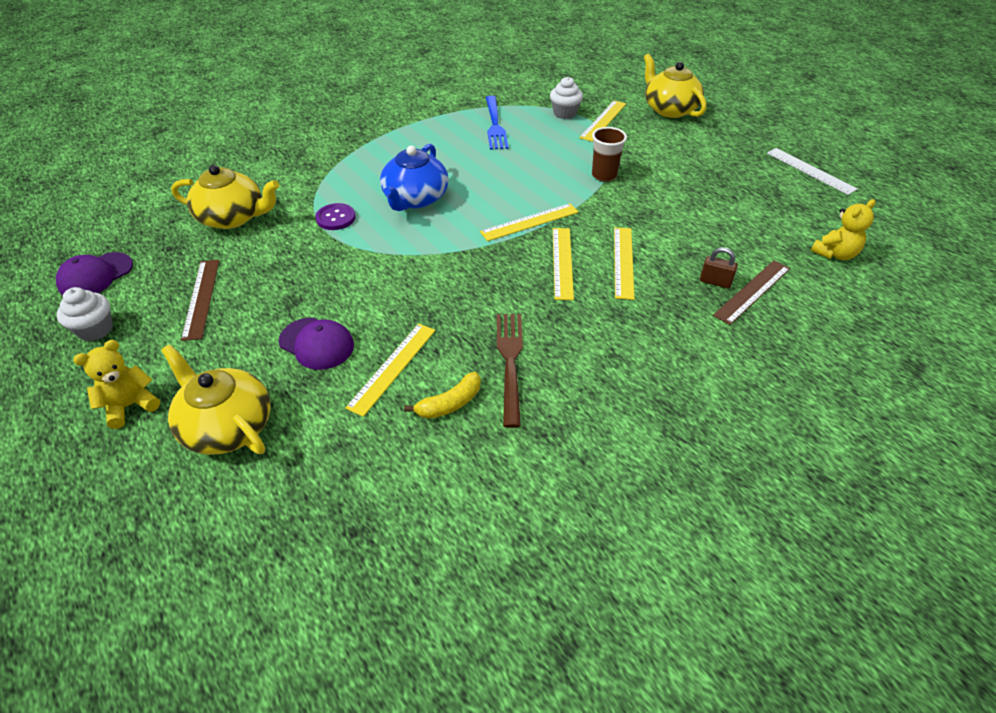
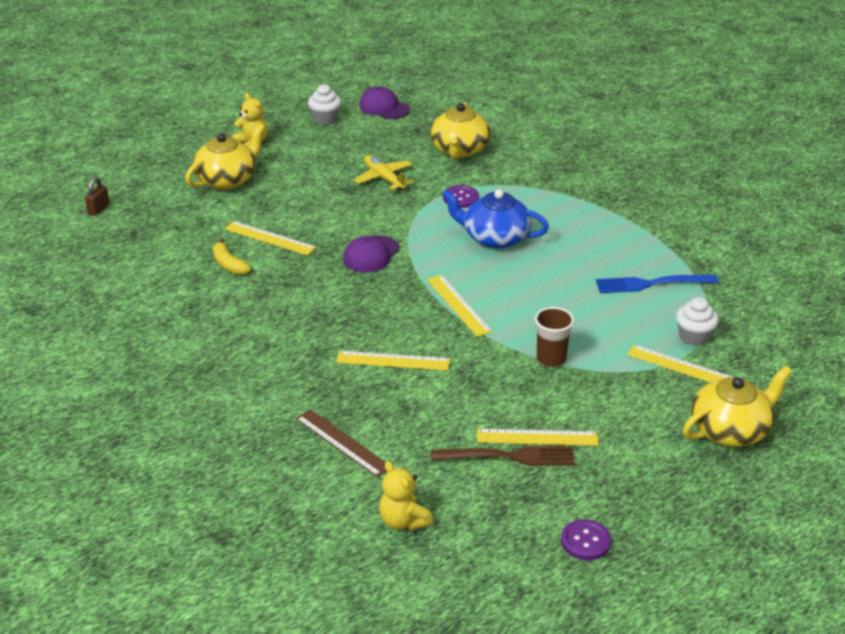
camera: 90 degrees right, 10 degrees down
(201, 298) = (355, 151): brown ruler -> none
(276, 273) = (383, 178): none -> yellow plane
(317, 343) = (300, 204): purple cap -> purple cap (371, 254)
(510, 362) = (266, 292): brown fork -> brown fork (508, 456)
(562, 262) = (393, 323): yellow ruler -> yellow ruler (537, 437)
(715, 282) = (359, 418): brown padlock -> brown padlock (98, 209)
(810, 171) = (585, 541): white ruler -> purple button

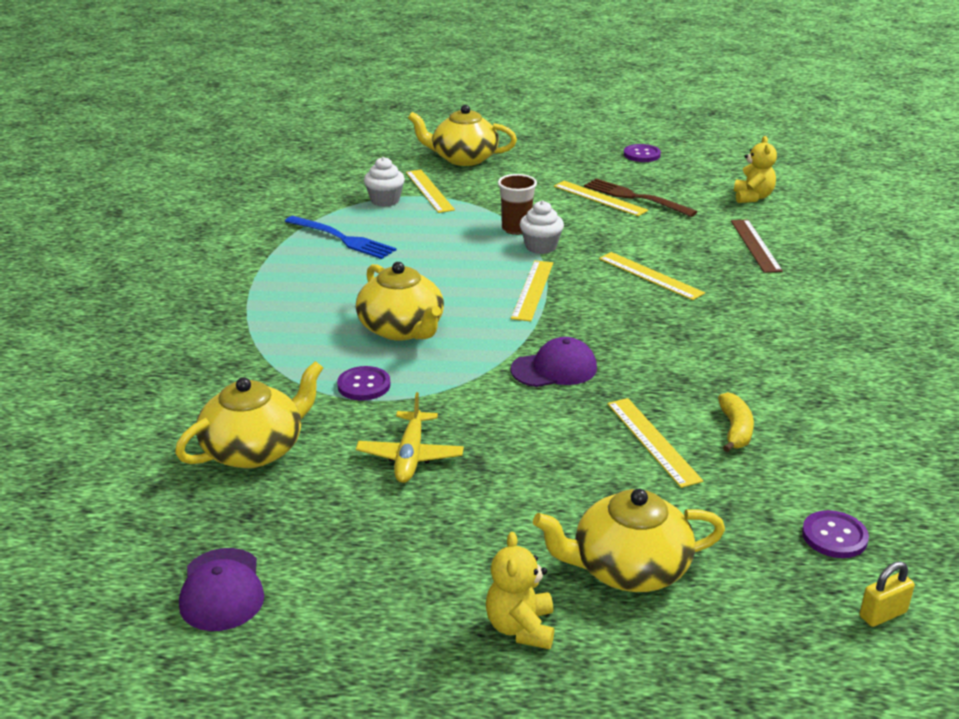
camera: 140 degrees left, 5 degrees down
(98, 209) = (882, 614): brown padlock -> yellow padlock
(138, 232) = (834, 536): none -> purple button
(325, 119) = (341, 619): white cupcake -> white cupcake (541, 247)
(495, 237) = (402, 329): blue teapot -> yellow teapot

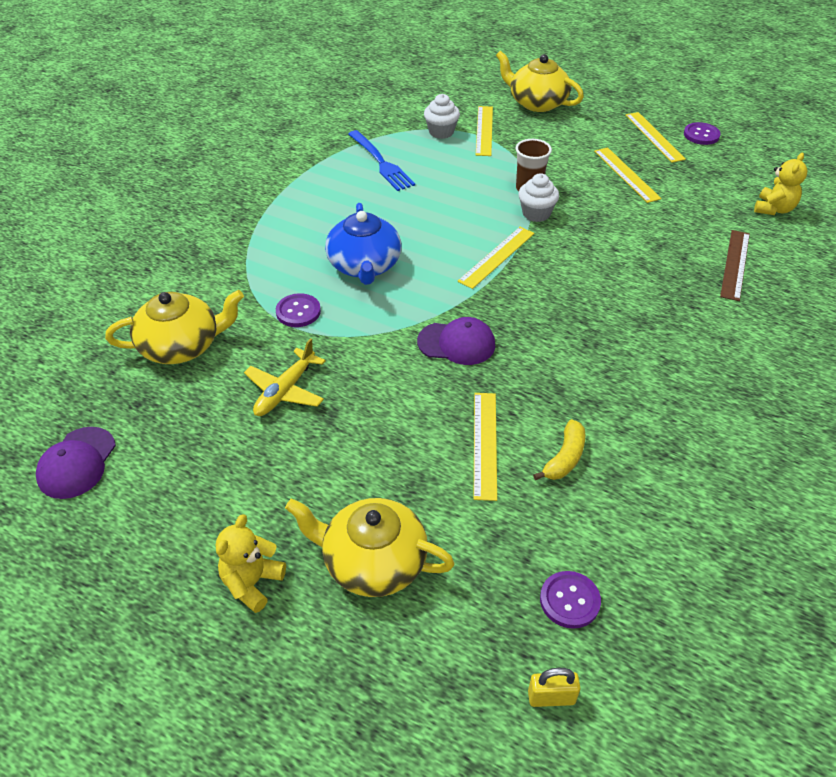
camera: 25 degrees right, 15 degrees up
(402, 329) = (364, 265): yellow teapot -> blue teapot
(635, 197) = (660, 182): brown fork -> none
(650, 276) = (610, 271): yellow ruler -> yellow ruler (654, 137)

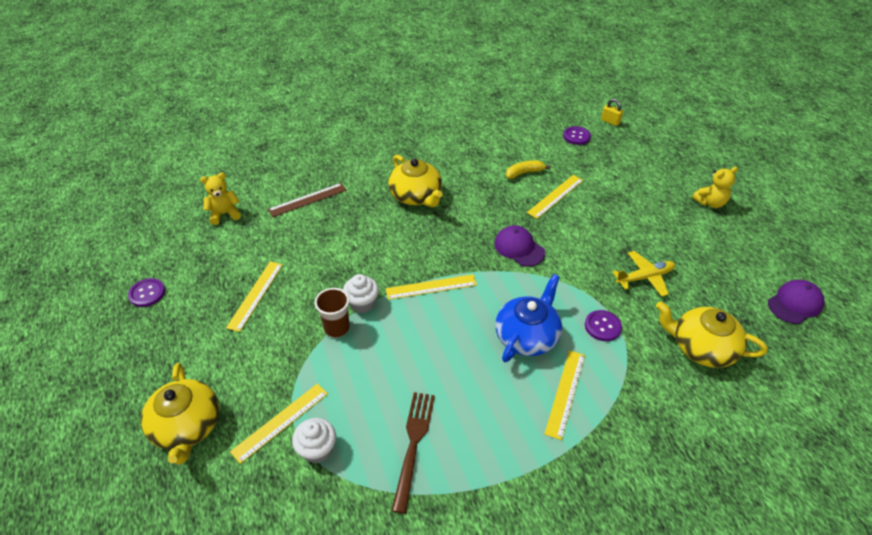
camera: 140 degrees left, 0 degrees up
(373, 562) = (648, 183): yellow teapot -> yellow teapot (416, 196)
(381, 162) = (413, 444): blue fork -> brown fork
(654, 137) = (177, 315): yellow ruler -> yellow ruler (565, 393)

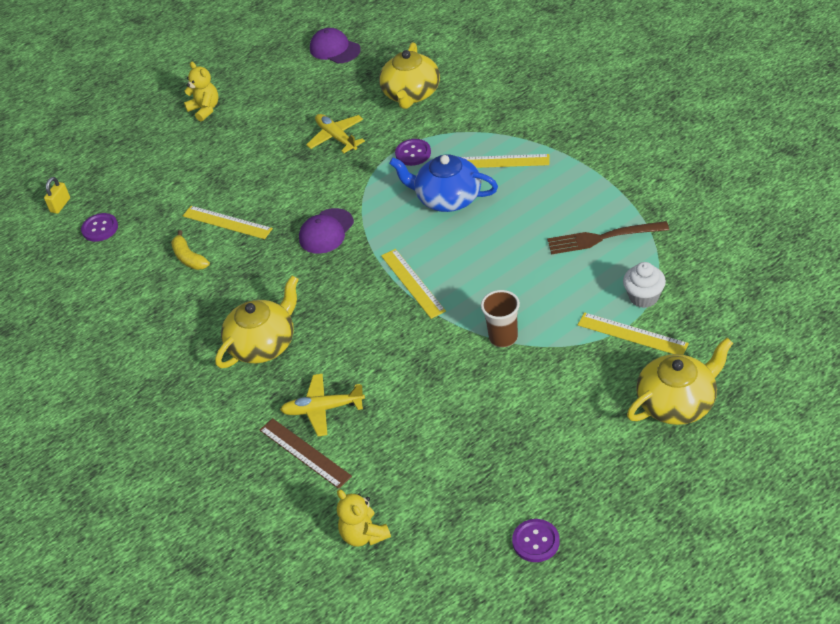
camera: 100 degrees left, 0 degrees up
(255, 295) = (490, 429): yellow ruler -> none
(337, 214) = (322, 409): none -> yellow plane
(362, 303) = (460, 330): white cupcake -> none

